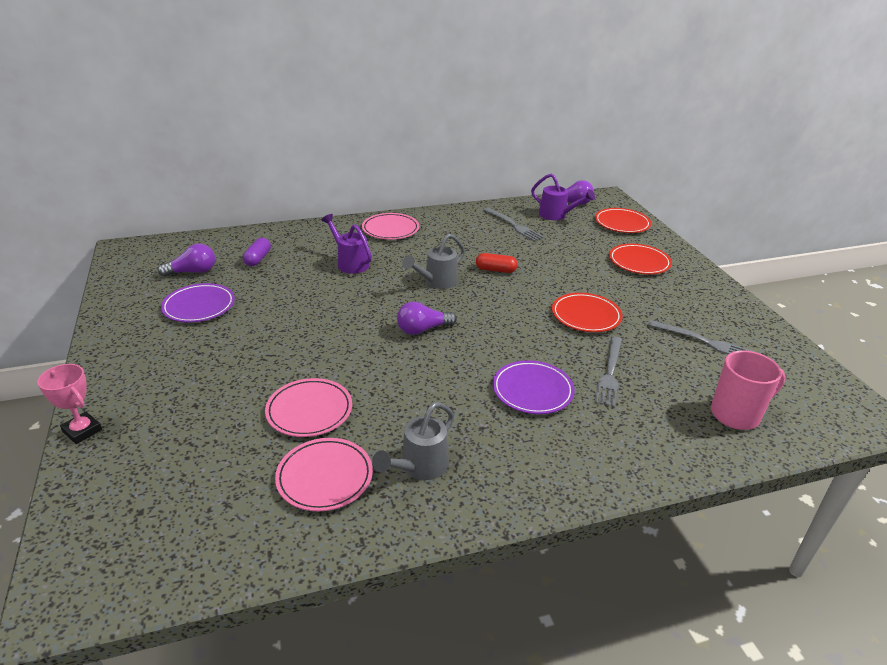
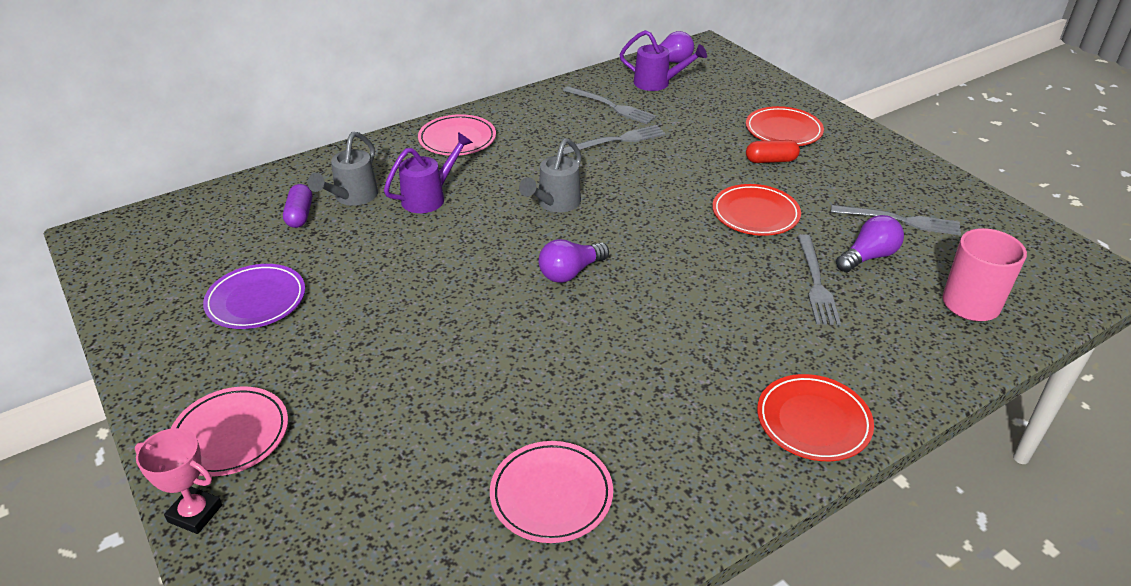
camera: 15 degrees left, 5 degrees up
(192, 272) = (218, 252): purple light bulb -> purple light bulb (868, 257)
(309, 411) = (485, 413): pink plate -> pink plate (230, 435)
(350, 263) = (429, 197): purple watering can -> purple watering can turned 105 degrees clockwise
(419, 467) = (658, 453): grey watering can -> grey watering can (352, 197)
(495, 270) = (619, 173): red capsule -> red capsule (771, 160)
(505, 248) = (616, 140): none -> grey fork
(532, 390) = (740, 324): purple plate -> none
(622, 223) = (740, 81): red plate -> red plate (813, 421)

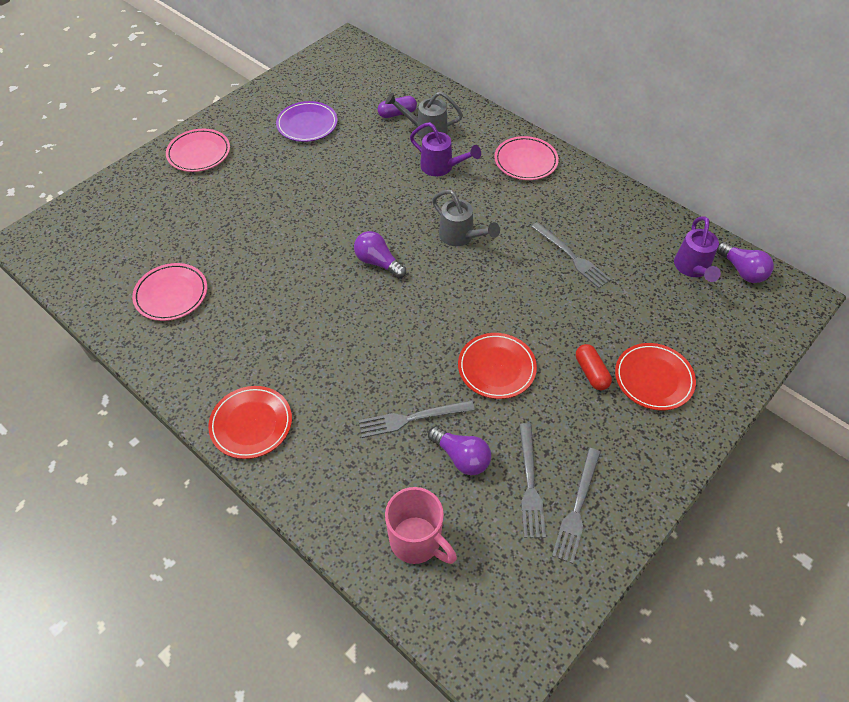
camera: 75 degrees right, 15 degrees up
(195, 513) = (146, 160): pink trophy -> none
(555, 204) = (460, 236): grey watering can -> grey watering can turned 150 degrees counterclockwise
(611, 106) = (629, 243): grey fork -> grey fork (577, 507)

